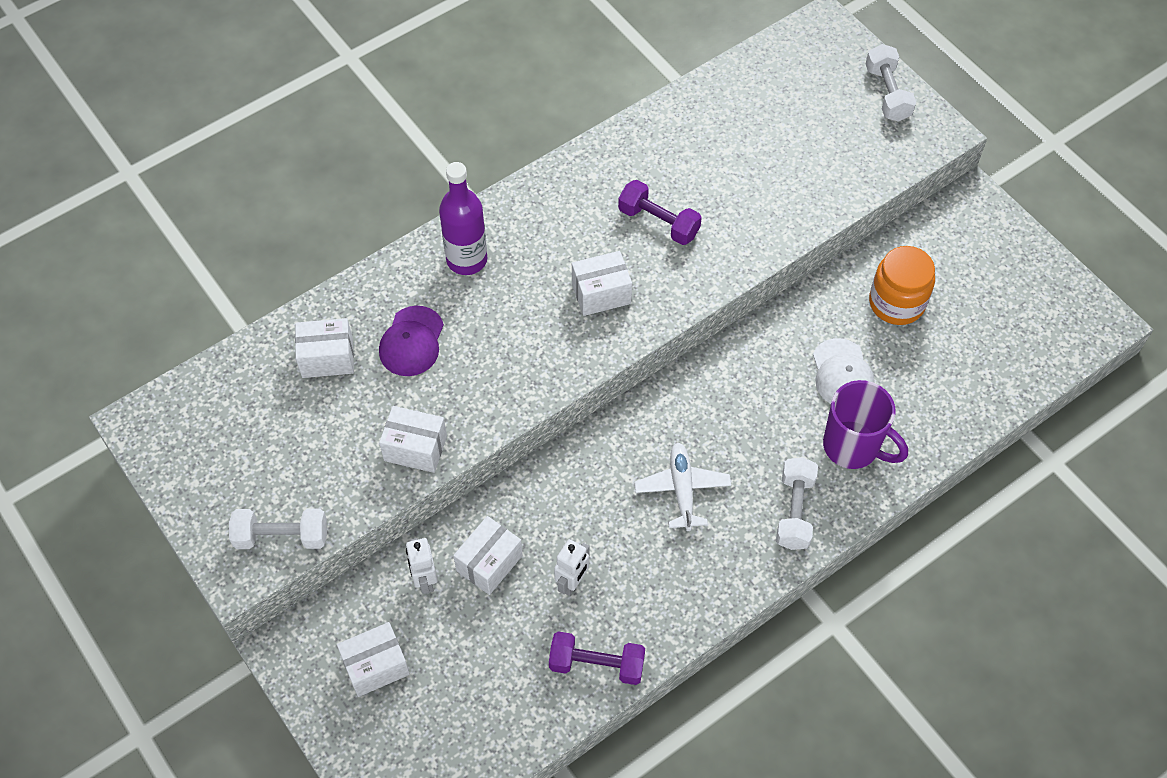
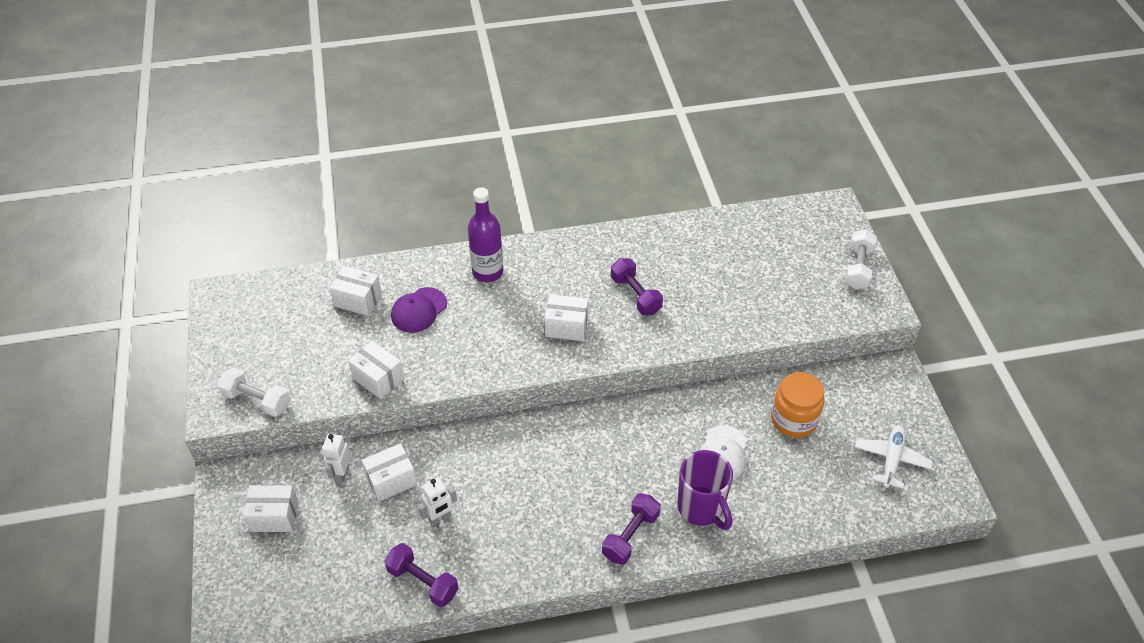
camera: 25 degrees right, 10 degrees down
(682, 489) = (556, 486): white plane -> white plane (891, 459)
(794, 511) = (630, 536): white dumbbell -> purple dumbbell

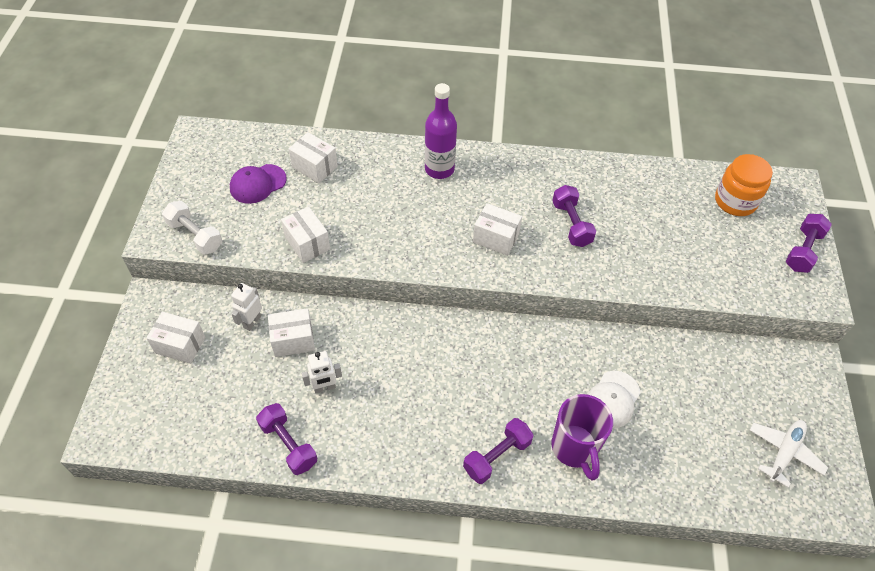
camera: 15 degrees right, 5 degrees up
(419, 310) = (365, 189): purple cap -> purple cap (258, 184)
(793, 420) = (693, 385): orange jar -> orange jar (735, 201)
(858, 268) = (803, 251): white dumbbell -> purple dumbbell

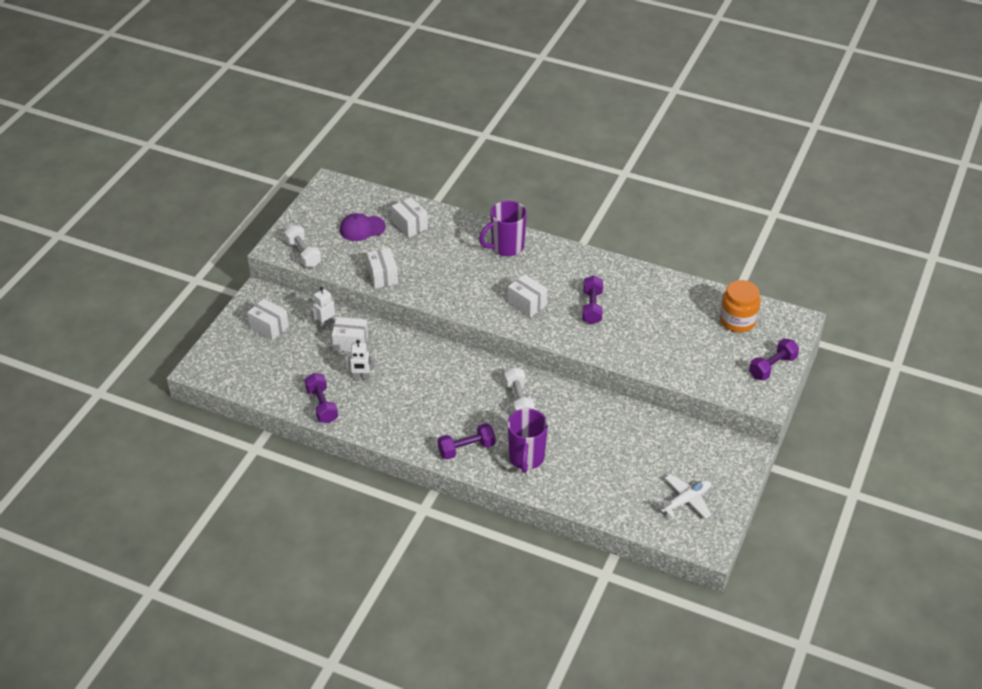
camera: 20 degrees right, 10 degrees down
(439, 169) = (506, 247): purple bottle -> purple mug
(529, 366) = (519, 400): none -> white dumbbell
(612, 399) = (571, 436): white cap -> none

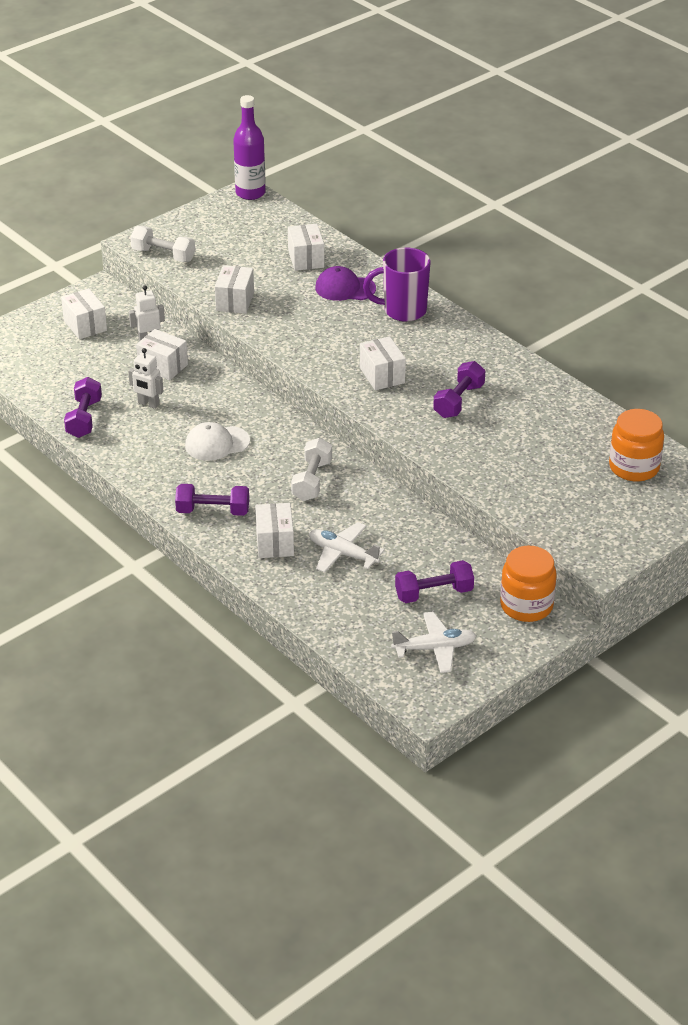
camera: 25 degrees right, 5 degrees down
(303, 254) = (163, 255): white dumbbell -> white dumbbell turned 60 degrees counterclockwise
(332, 182) = (250, 193): none -> purple bottle
(362, 228) = (248, 247): purple cap -> purple cap (345, 288)
(432, 393) = (217, 443): none -> white cap
(526, 458) = (275, 542): purple mug -> white box
(578, 450) = (343, 554): none -> white plane
(722, 446) = (526, 605): none -> orange jar
(772, 367) = (640, 530): purple dumbbell -> purple dumbbell (434, 593)

